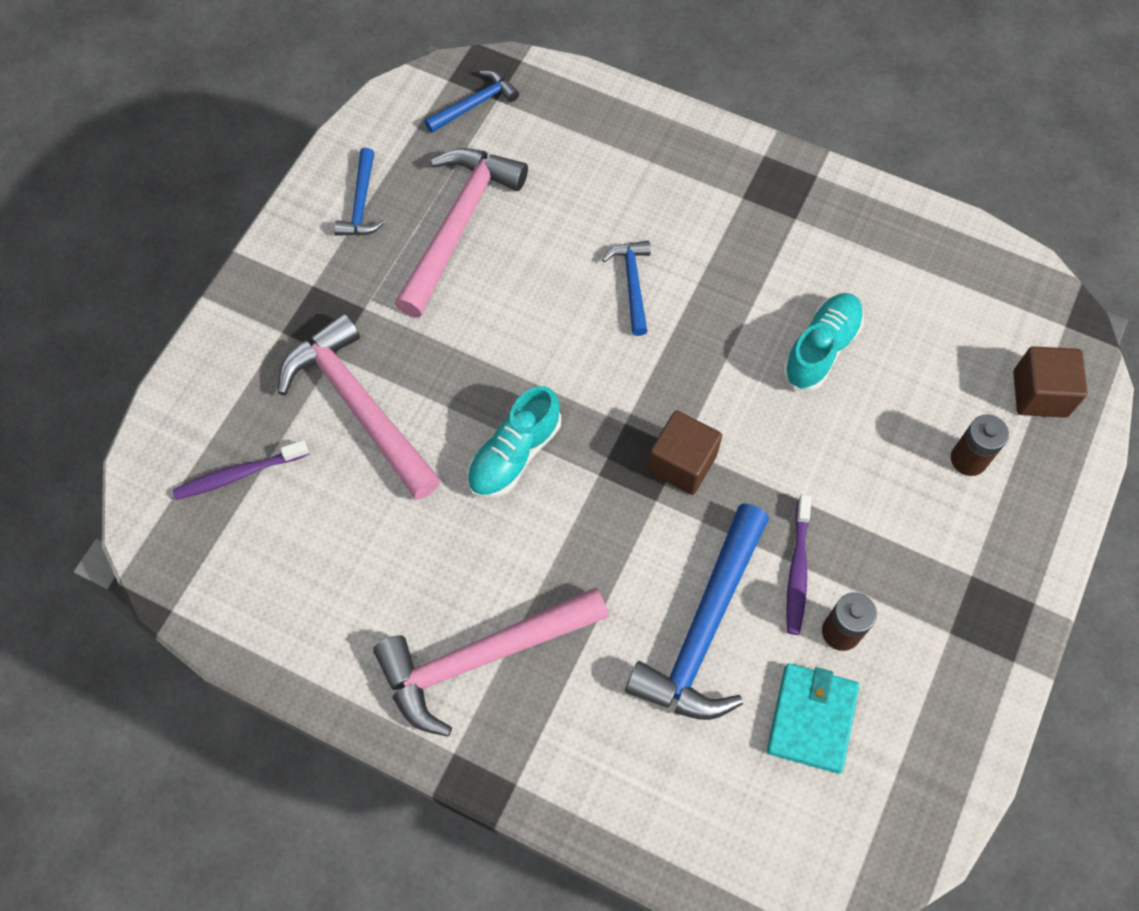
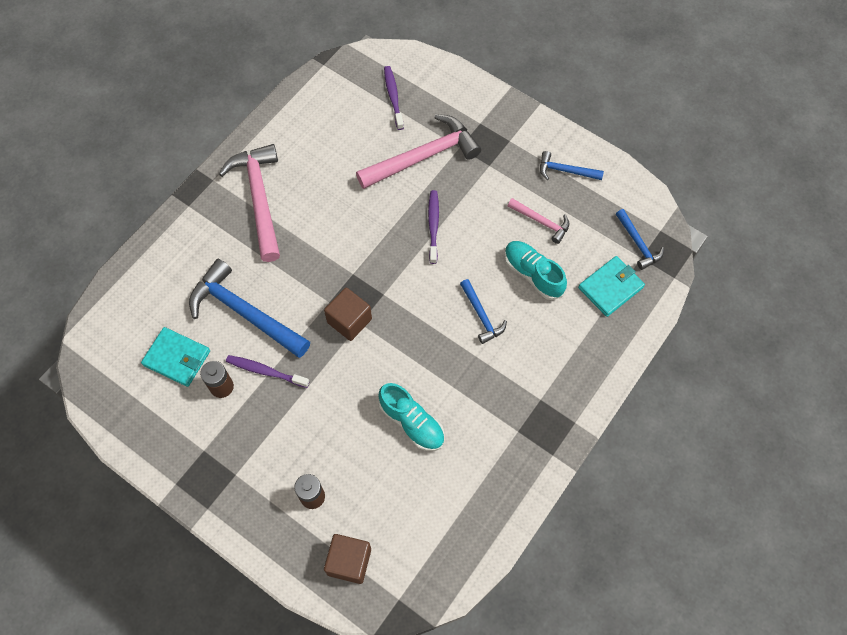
camera: 100 degrees right, 0 degrees up
(458, 225) = (541, 222): pink hammer -> pink hammer, size x0.51
(489, 371) = (433, 226): none -> purple toothbrush
(514, 455) = (375, 231): turquoise shoe -> turquoise shoe (533, 274)
(552, 131) = (610, 288): none -> turquoise wallet
(632, 284) = (481, 315): blue hammer -> blue hammer turned 60 degrees clockwise

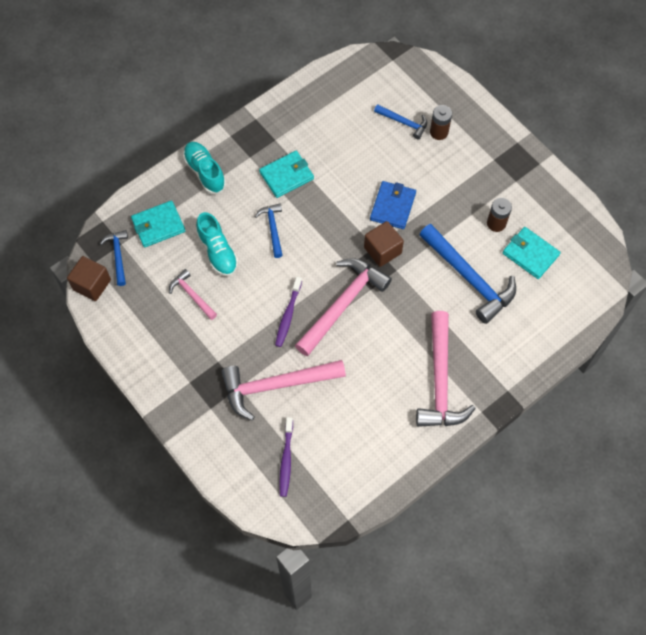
camera: 165 degrees left, 0 degrees up
(265, 371) = (459, 227): purple toothbrush -> none
(349, 377) = (393, 206): none -> blue wallet
(349, 561) = (421, 88): brown cube -> brown cube (92, 285)
(378, 250) = (342, 304): none -> pink hammer
(412, 422) = (353, 163): turquoise shoe -> turquoise shoe (205, 172)
(487, 385) = (286, 176): none -> turquoise wallet
(565, 171) = (150, 338): blue hammer -> blue hammer (403, 122)

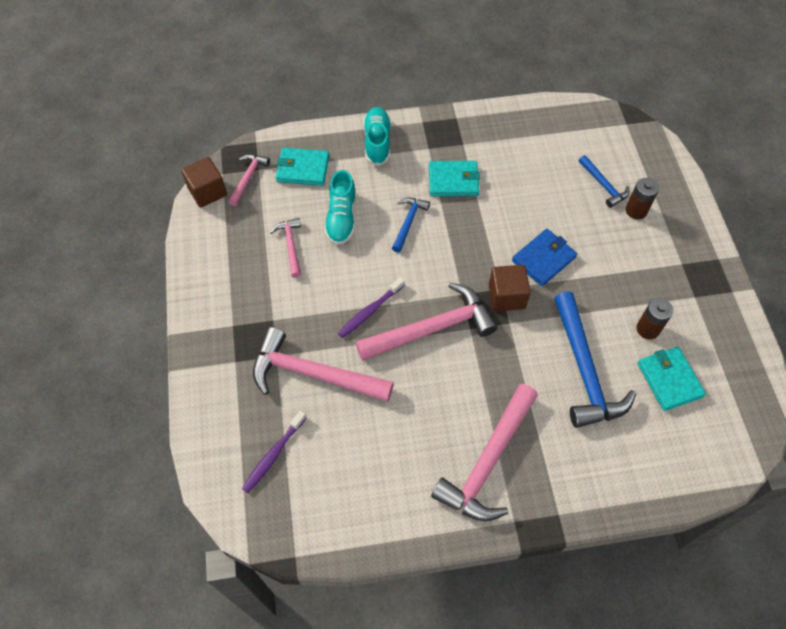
camera: 30 degrees right, 5 degrees down
(118, 256) = (248, 178): blue hammer -> pink hammer

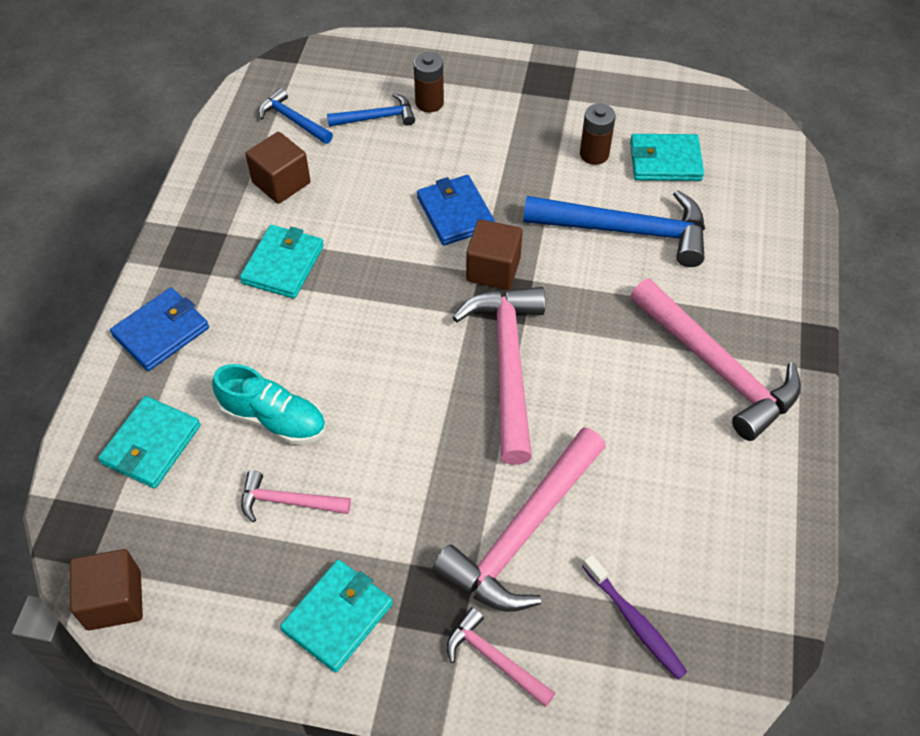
camera: 70 degrees left, 5 degrees down
(228, 295) = (338, 617): none -> turquoise wallet
(248, 178) = (122, 529): pink hammer -> pink hammer (494, 659)
(370, 311) = (450, 430): purple toothbrush -> none
(377, 142) = (161, 332): turquoise shoe -> blue wallet
(408, 222) = (325, 338): blue hammer -> blue hammer (293, 120)
(517, 155) = (281, 183): none -> brown cube

